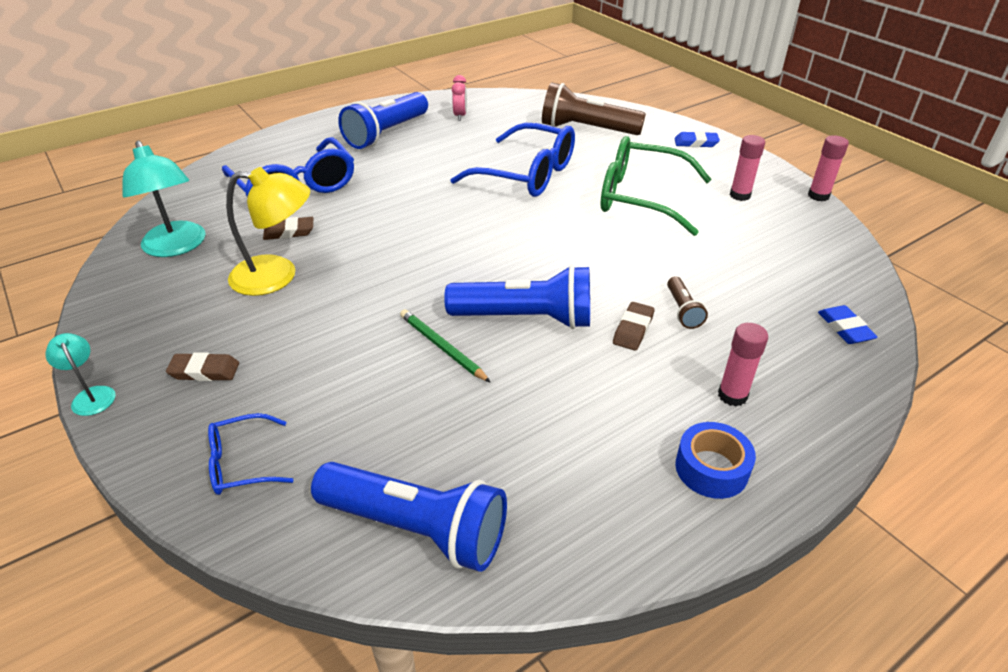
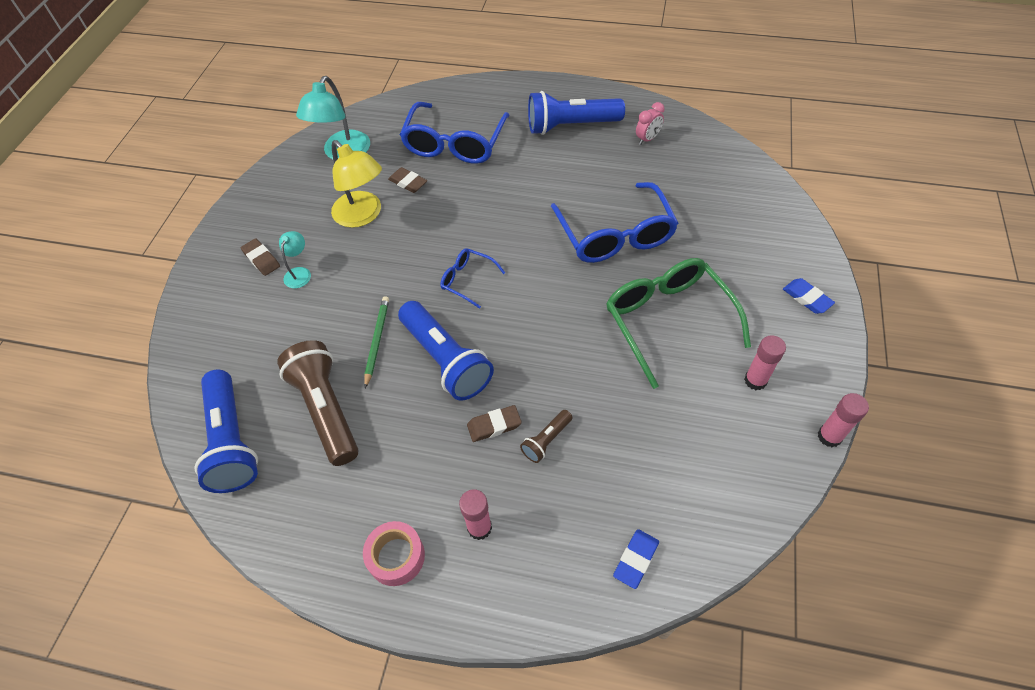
camera: 50 degrees right, 15 degrees up
(91, 395) = (208, 236): turquoise lamp -> turquoise lamp (299, 273)
(242, 463) = (215, 333): blue glasses -> blue glasses (468, 280)
(586, 129) = (730, 218): brown flashlight -> brown flashlight (326, 409)
(711, 468) = (396, 556): blue tape -> pink tape

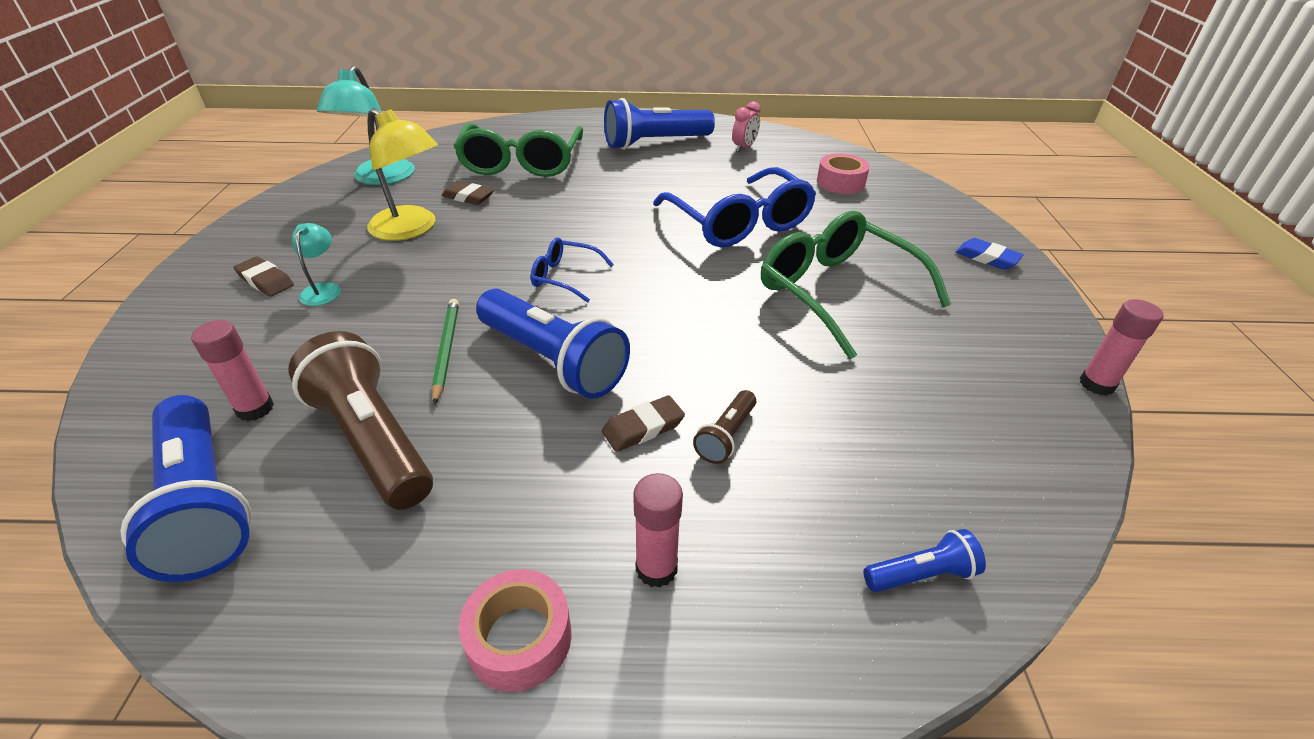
camera: 15 degrees left, 15 degrees down
(455, 143) = (522, 163): blue glasses -> green glasses
(636, 559) = (921, 574): blue eraser -> blue flashlight
(718, 193) = (840, 182): none -> pink tape
(755, 380) = (973, 338): pink glue stick -> pink glue stick (255, 409)

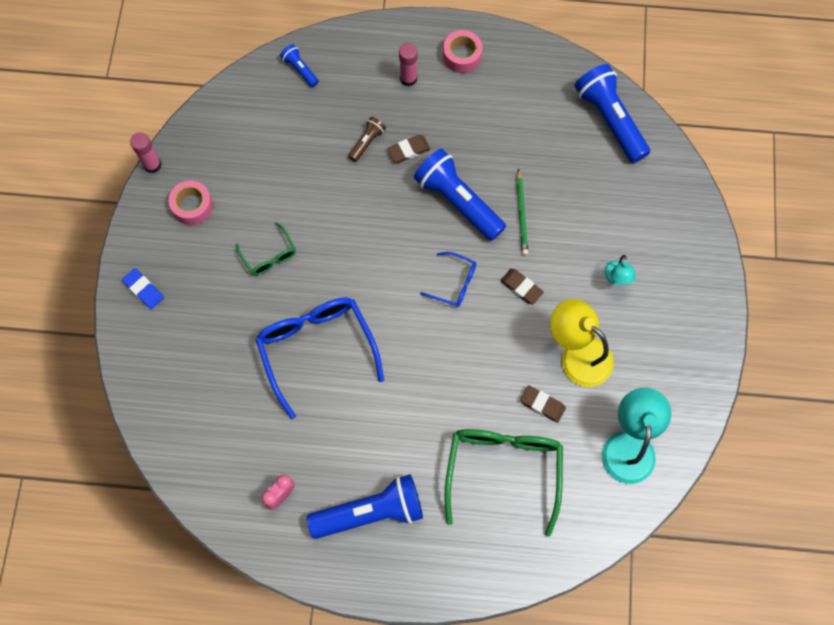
camera: 175 degrees left, 30 degrees up
(255, 409) = (613, 175): pink glue stick -> none
(265, 280) = (660, 291): brown eraser -> brown eraser (521, 287)
(372, 439) = (545, 151): brown flashlight -> none
(837, 292) = (269, 255): green glasses -> green glasses, size x0.49
(840, 182) = (209, 415): pink tape -> pink tape (192, 206)
(921, 574) = (300, 69): blue flashlight -> blue flashlight turned 60 degrees clockwise

